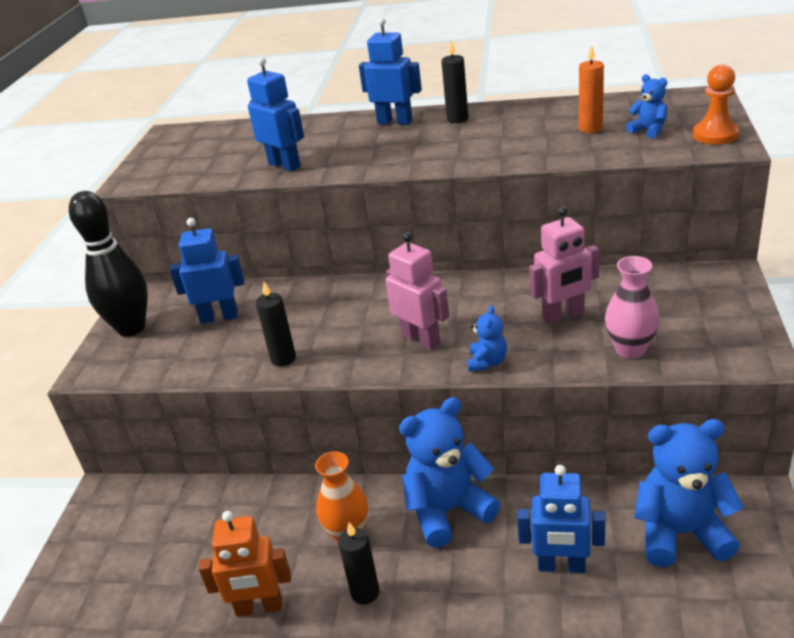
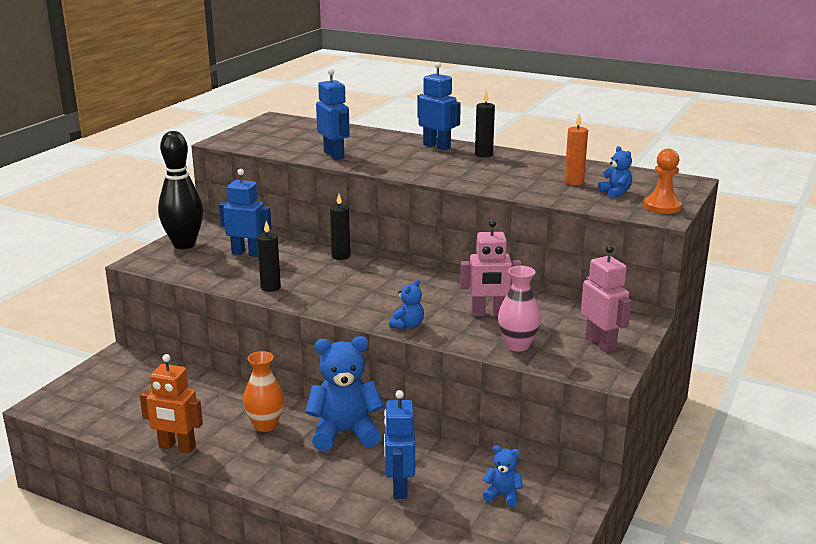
camera: 15 degrees right, 10 degrees down
(365, 592) = (252, 460): black candle -> black candle (341, 256)
(421, 339) = (374, 301): pink robot -> pink robot (601, 343)
(561, 566) = (399, 487): blue robot -> blue robot turned 60 degrees clockwise
(680, 533) = (503, 495): blue teddy bear -> blue teddy bear, size x0.48

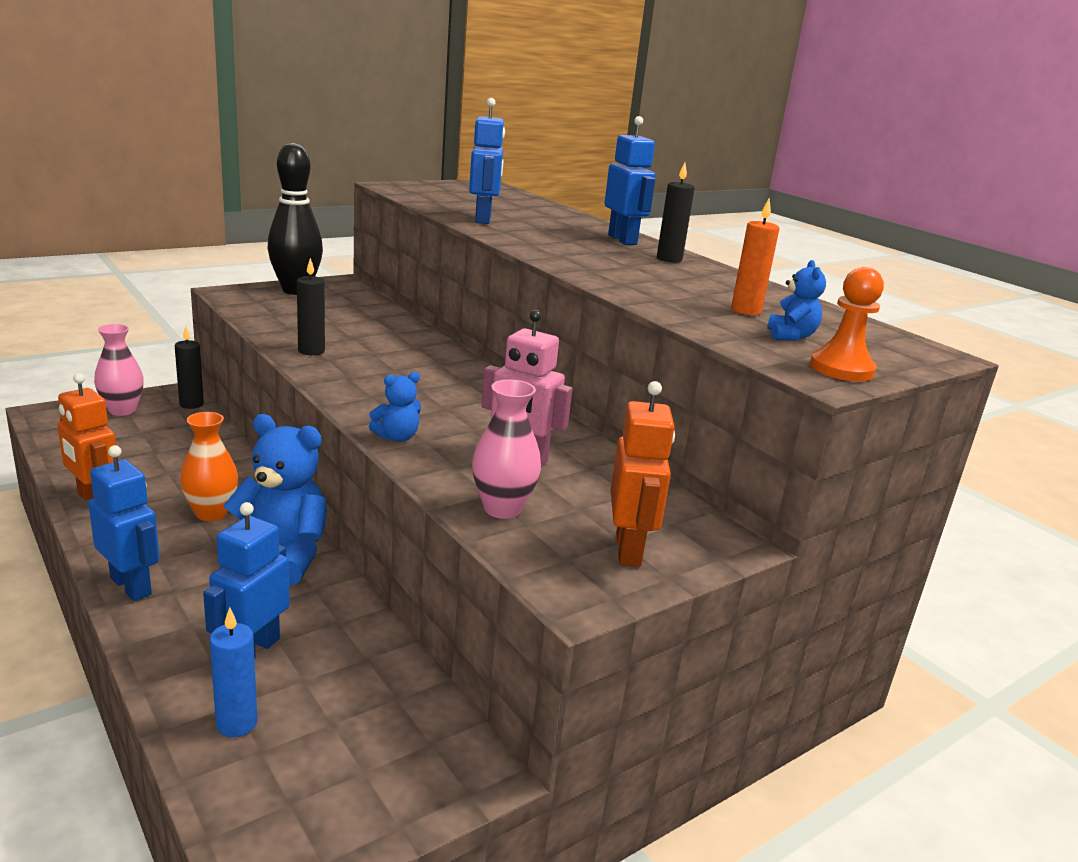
camera: 25 degrees right, 0 degrees up
(97, 382) = (122, 410): none -> pink vase
(247, 253) = (344, 314): blue robot -> blue robot (131, 586)
(341, 256) = (438, 345): black candle -> black candle (191, 404)
(440, 523) = (237, 724): none -> blue candle
(503, 495) = (366, 723): blue teddy bear -> none
(601, 343) = (629, 549): pink robot -> orange robot

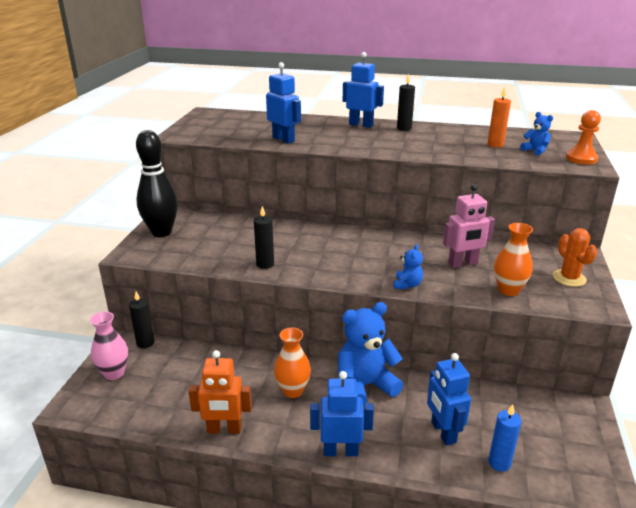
camera: 40 degrees left, 5 degrees up
(502, 509) = (508, 290): pink vase -> orange vase
(629, 549) = (569, 278): orange robot -> orange cactus

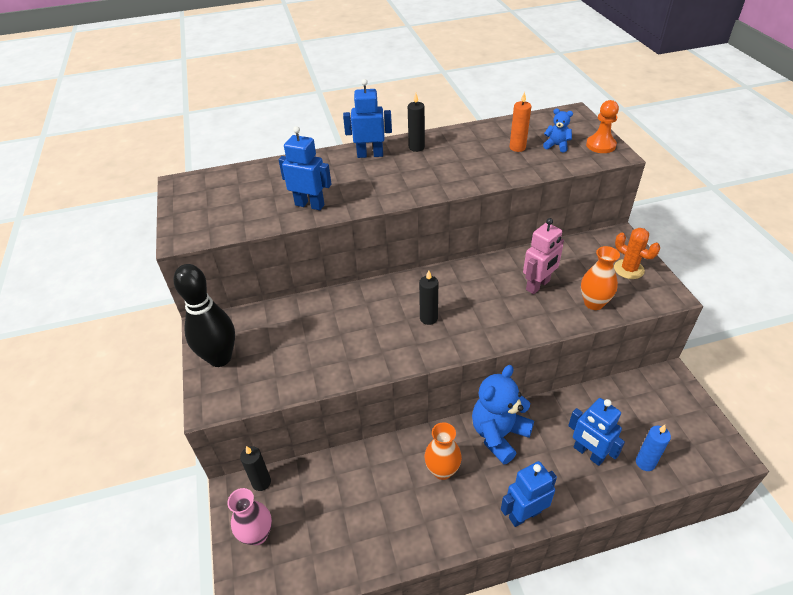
camera: 25 degrees left, 15 degrees up
(224, 429) = (412, 544): orange robot -> none
(265, 264) = (364, 359): black candle -> black candle (428, 318)
(407, 285) = (510, 331): blue teddy bear -> none

